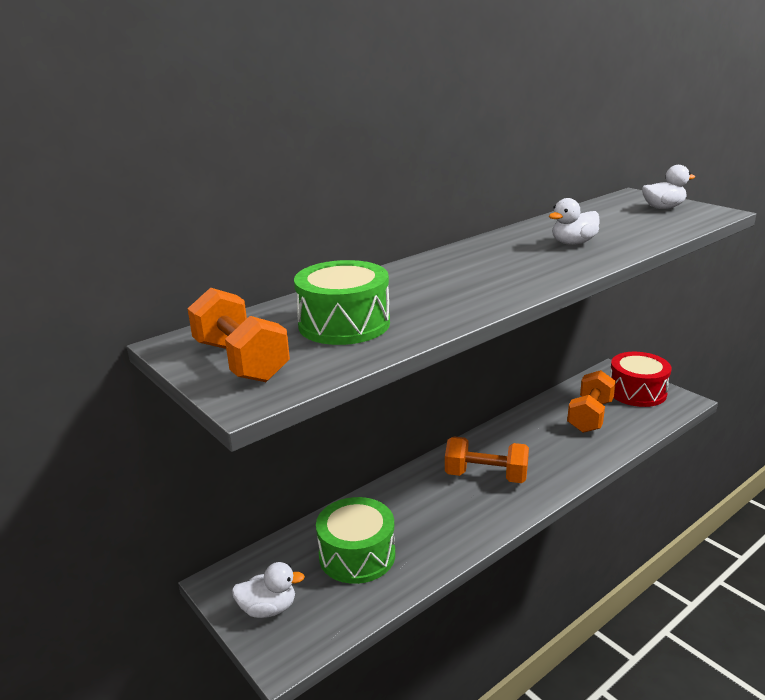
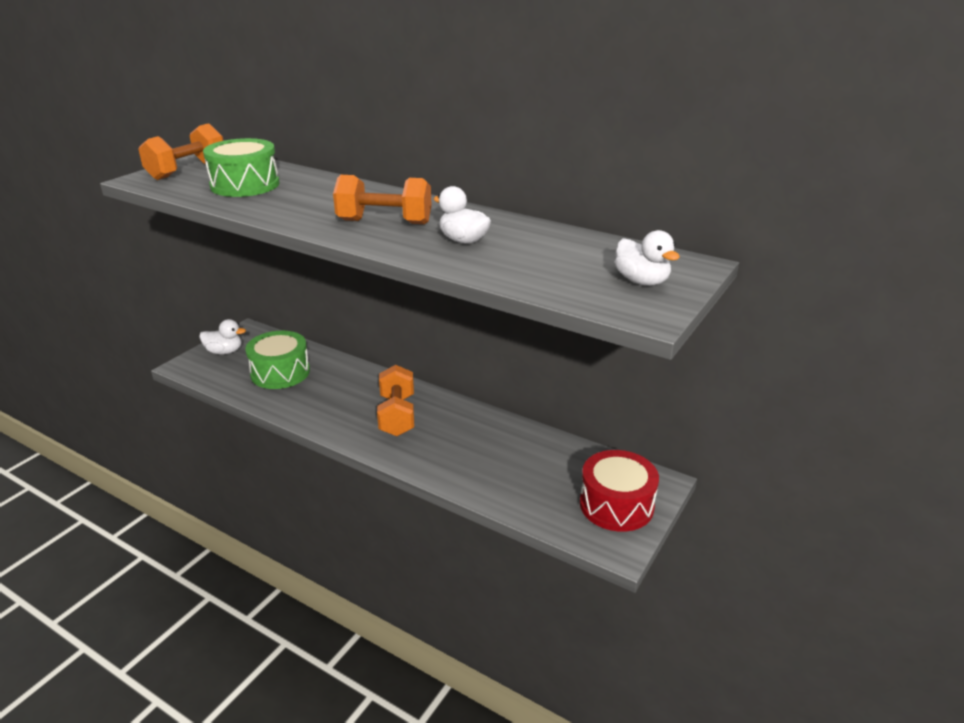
camera: 70 degrees right, 5 degrees up
(268, 609) = (224, 352): white duck -> white duck turned 60 degrees counterclockwise
(590, 416) = (536, 470): orange dumbbell -> orange dumbbell (384, 222)

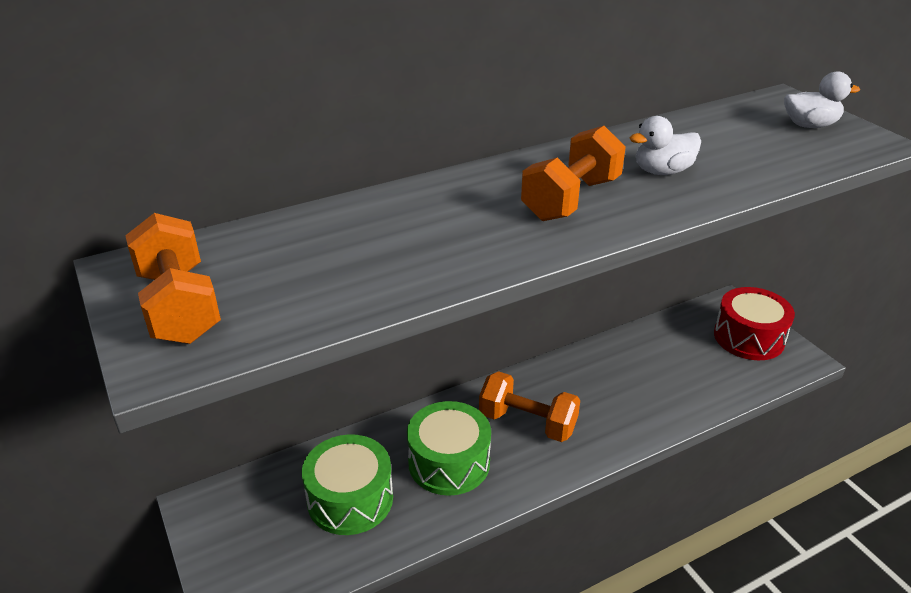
camera: 60 degrees left, 5 degrees up
(224, 352) = (236, 547): white duck -> none
(245, 185) = (322, 266): green drum -> green drum (449, 462)

